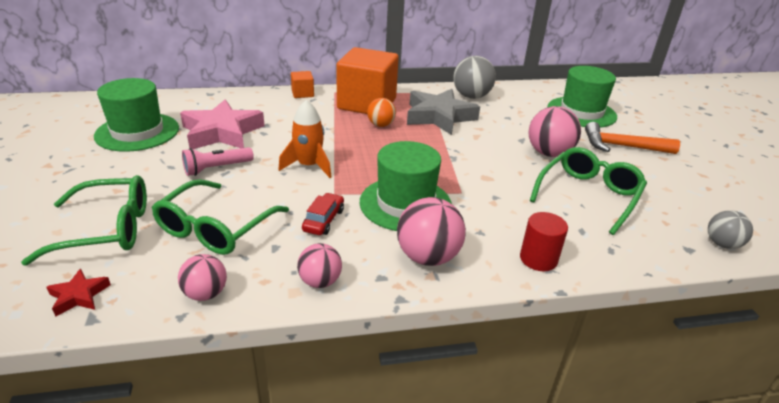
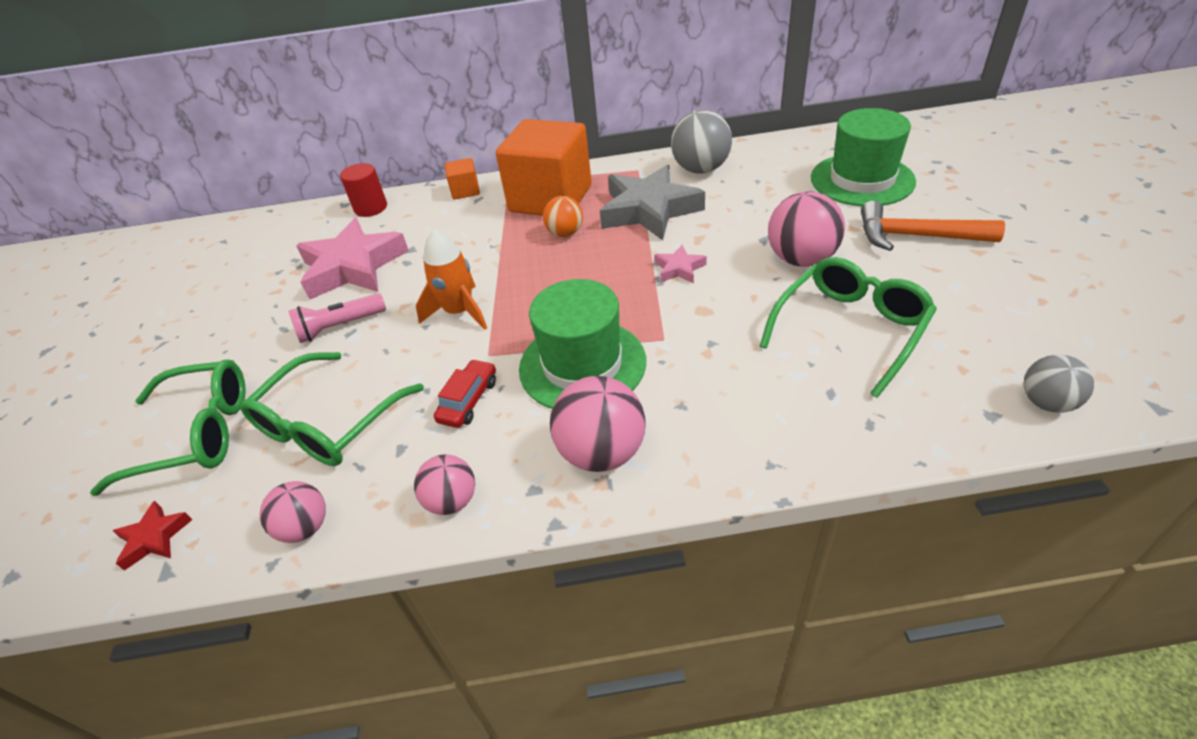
camera: 10 degrees right, 10 degrees up
(137, 132) = (247, 277): green hat -> none
(466, 152) = (679, 269): none -> pink star
(538, 259) = (758, 447): red cylinder -> red cylinder (371, 208)

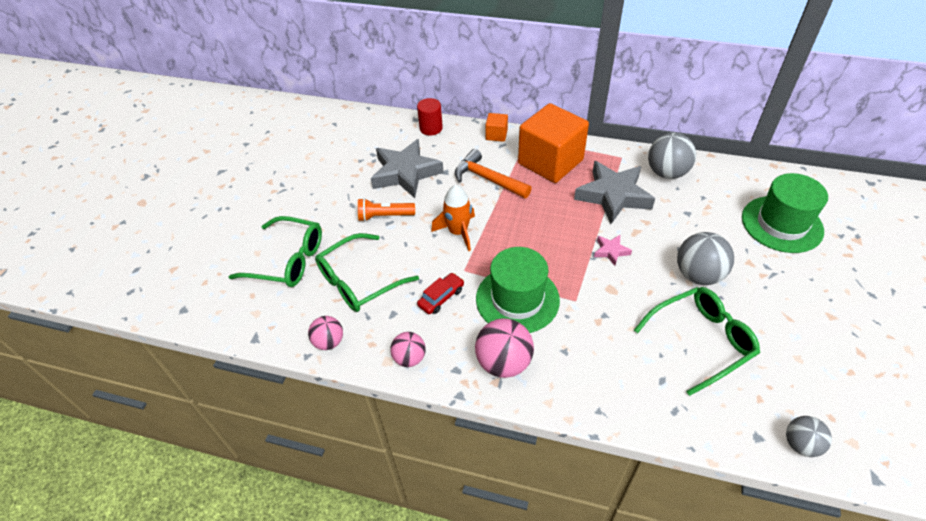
camera: 20 degrees right, 5 degrees up
(154, 538) = (253, 316): red star -> none
(340, 326) = (384, 216): pink flashlight -> orange flashlight
(353, 267) = (405, 173): pink star -> grey star
(565, 233) = (548, 195): orange ball -> none
(801, 259) = (698, 275): pink ball -> grey ball
(915, 236) = (792, 287): orange hammer -> orange hammer (487, 179)

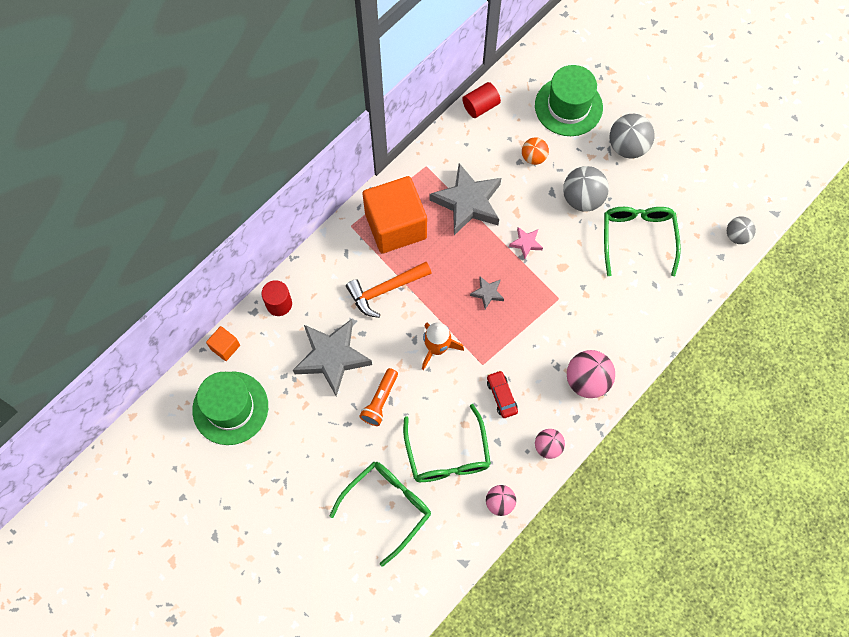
camera: 65 degrees left, 20 degrees up
(496, 135) = (328, 250): orange cube -> orange cube (225, 347)
(517, 299) = (535, 339): green hat -> green hat (230, 408)
(537, 244) = (487, 293): none -> grey star
(666, 173) = (466, 145): grey ball -> grey ball (627, 147)
(702, 221) = (533, 157): none -> orange ball
(712, 166) = (480, 106): none -> red cylinder

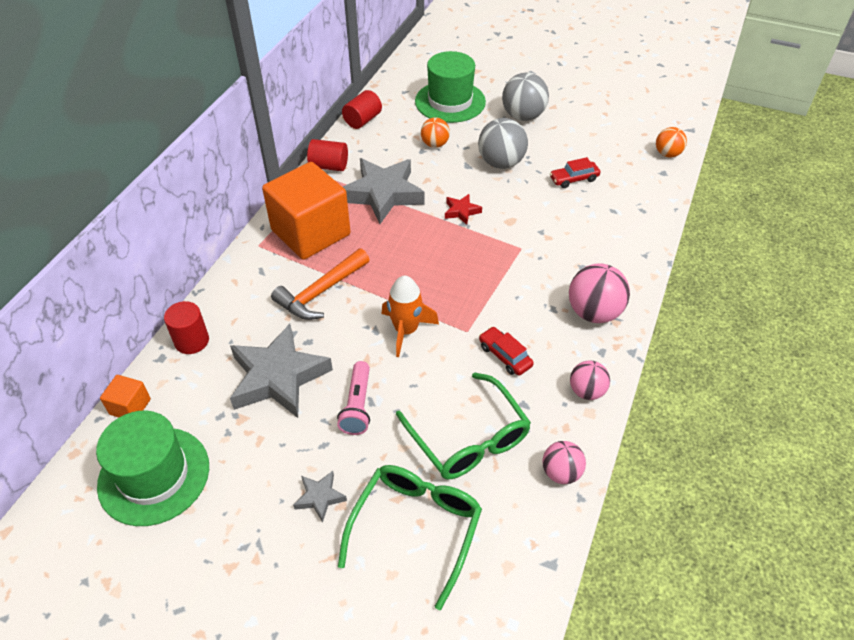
camera: 20 degrees left, 20 degrees down
(380, 401) = (357, 406): orange flashlight -> pink flashlight
(433, 155) = (329, 166): none -> red cylinder
(487, 293) = (440, 264): grey star -> grey star (320, 497)
(526, 243) = (461, 211): pink star -> red star
(638, 238) = (574, 179): green glasses -> red car
(737, 236) = (667, 154): grey ball -> orange ball

